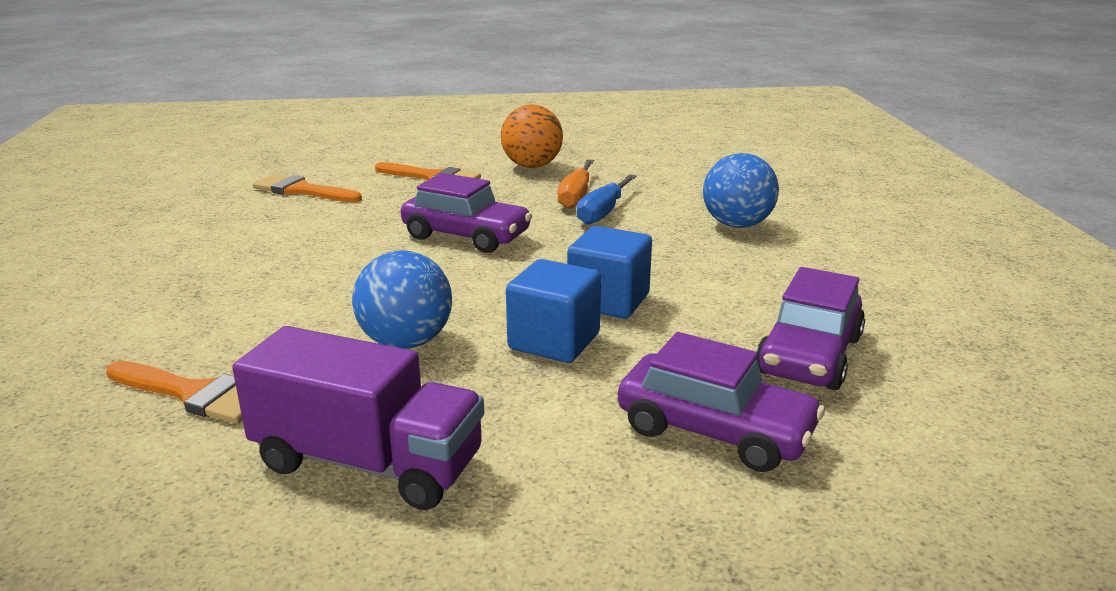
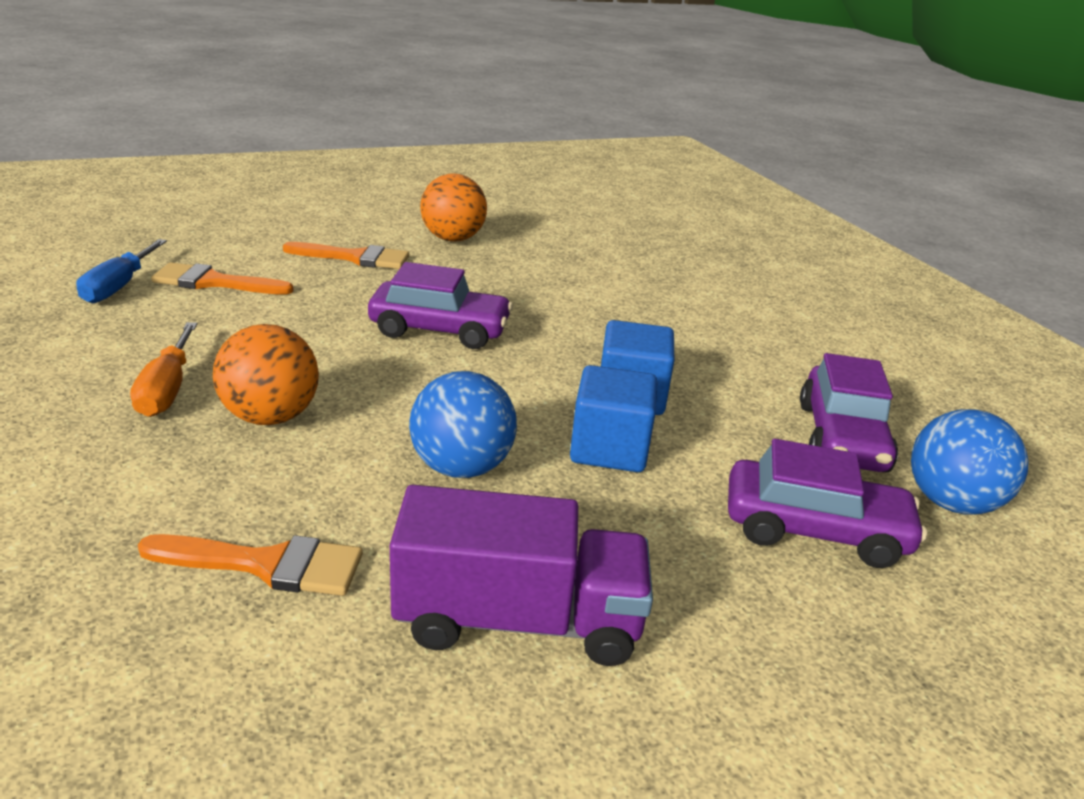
camera: 20 degrees left, 5 degrees up
(275, 290) = (271, 417): none -> orange ball
(576, 196) = (521, 274): orange screwdriver -> orange screwdriver (167, 389)
(603, 212) = (560, 292): blue screwdriver -> blue screwdriver (119, 286)
(737, 225) = (693, 298): blue ball -> blue ball (950, 502)

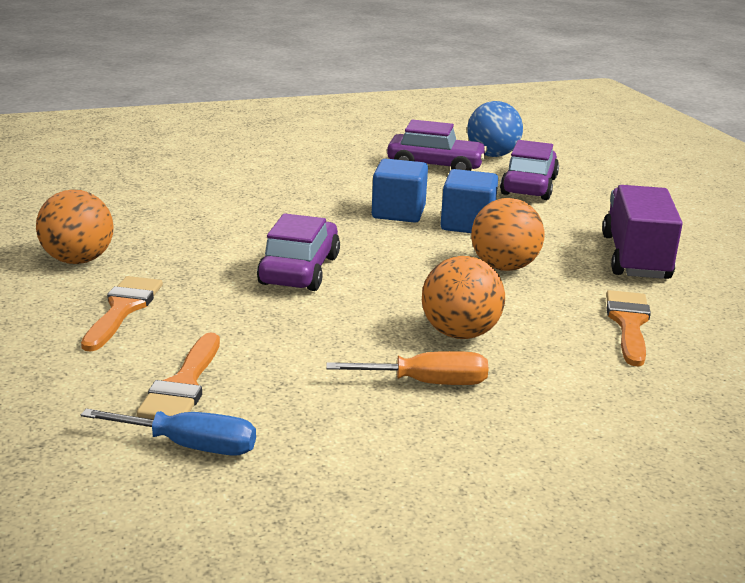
camera: 85 degrees left, 5 degrees down
(461, 467) = (504, 267): blue ball -> orange ball

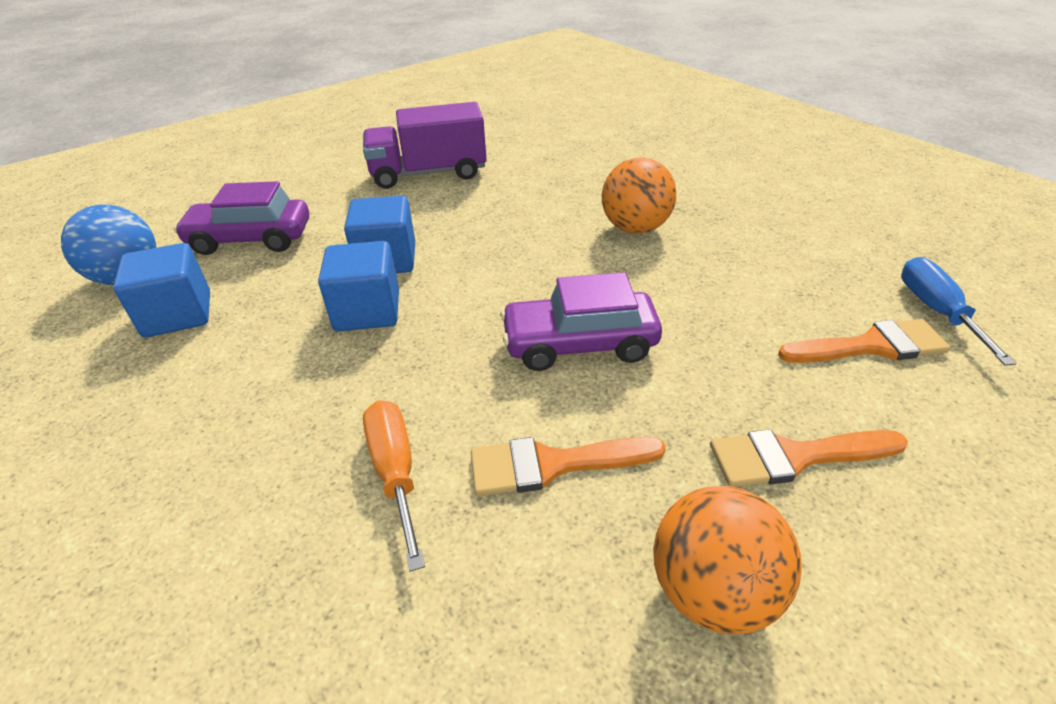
camera: 105 degrees left, 15 degrees up
(427, 383) = (725, 229): orange screwdriver -> orange screwdriver (395, 472)
(435, 166) = (178, 315): purple car -> blue cube
(504, 267) = (487, 226): orange ball -> none
(628, 323) = (556, 168): orange brush -> orange brush (552, 465)

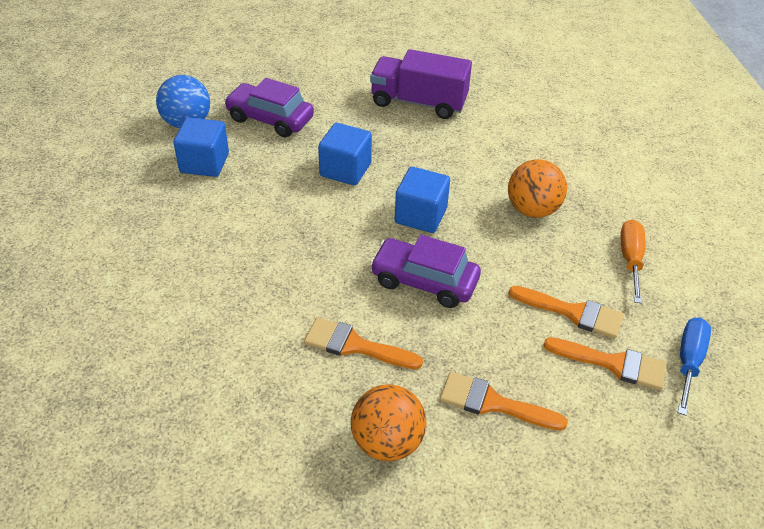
camera: 25 degrees right, 5 degrees up
(367, 311) = (312, 205): blue cube -> blue cube (420, 215)
(395, 472) = (272, 313): orange screwdriver -> orange screwdriver (630, 259)
(775, 310) = (573, 313): none -> orange brush

